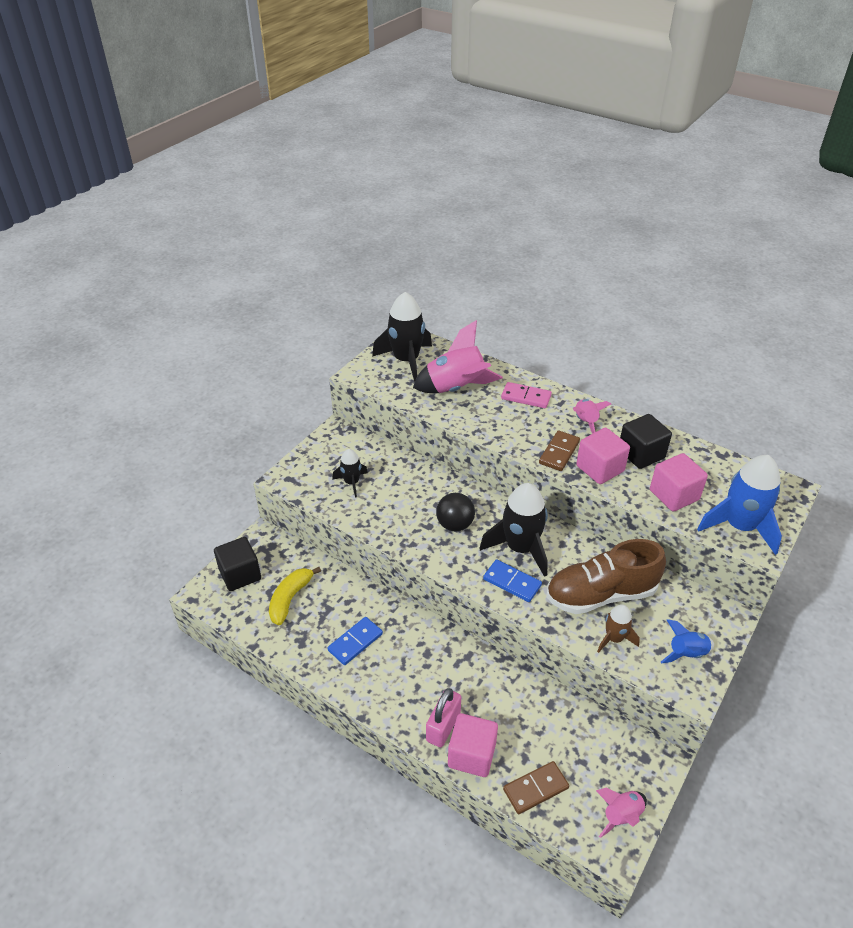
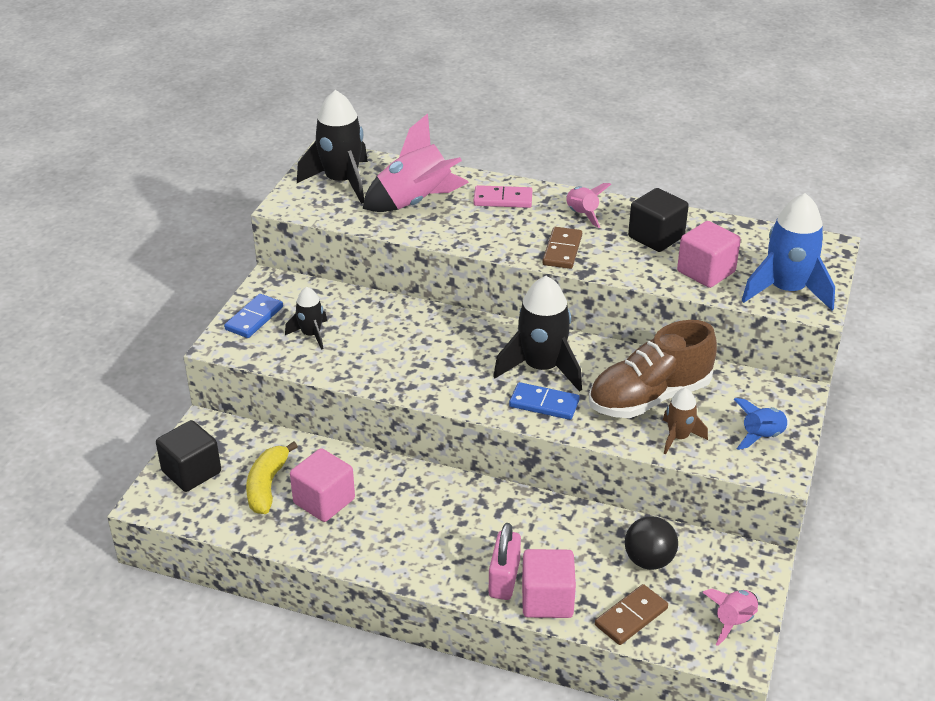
camera: 15 degrees left, 5 degrees down
(355, 642) = (367, 515): blue domino -> blue domino (254, 318)
(455, 525) = (455, 357): black ball -> black ball (649, 560)
(600, 468) = (614, 259): pink cube -> pink cube (324, 501)

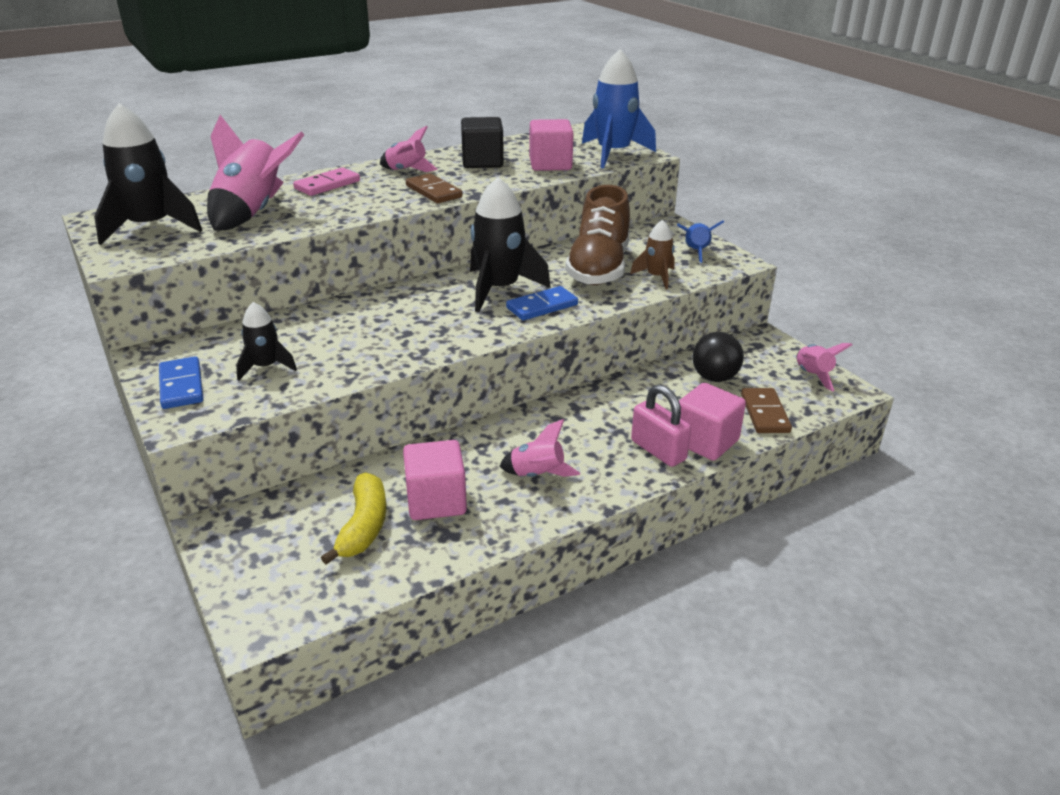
camera: 50 degrees left, 5 degrees down
(191, 472) = (264, 570): black cube -> none
(267, 485) = (363, 526): yellow banana -> yellow banana turned 135 degrees counterclockwise
(403, 532) = (537, 475): none -> pink rocket

